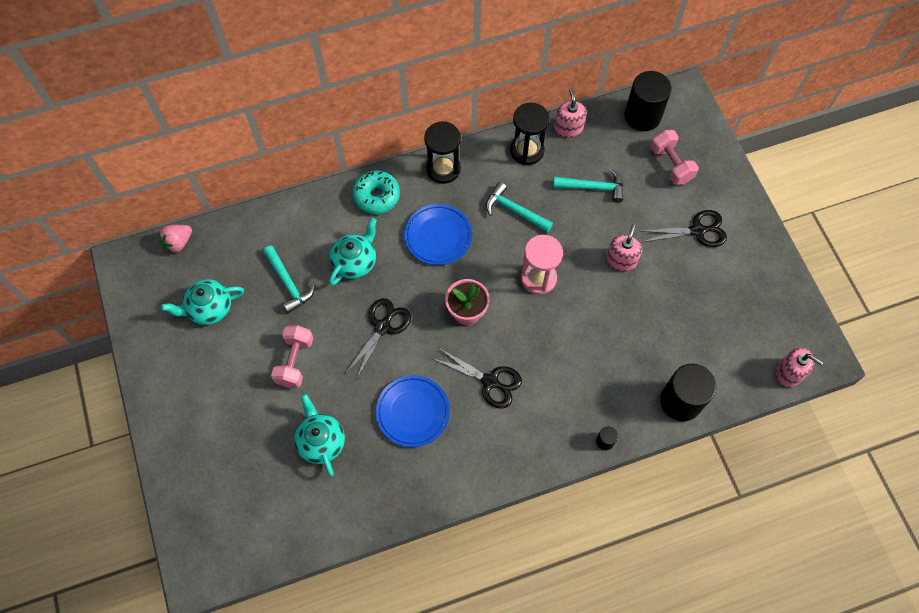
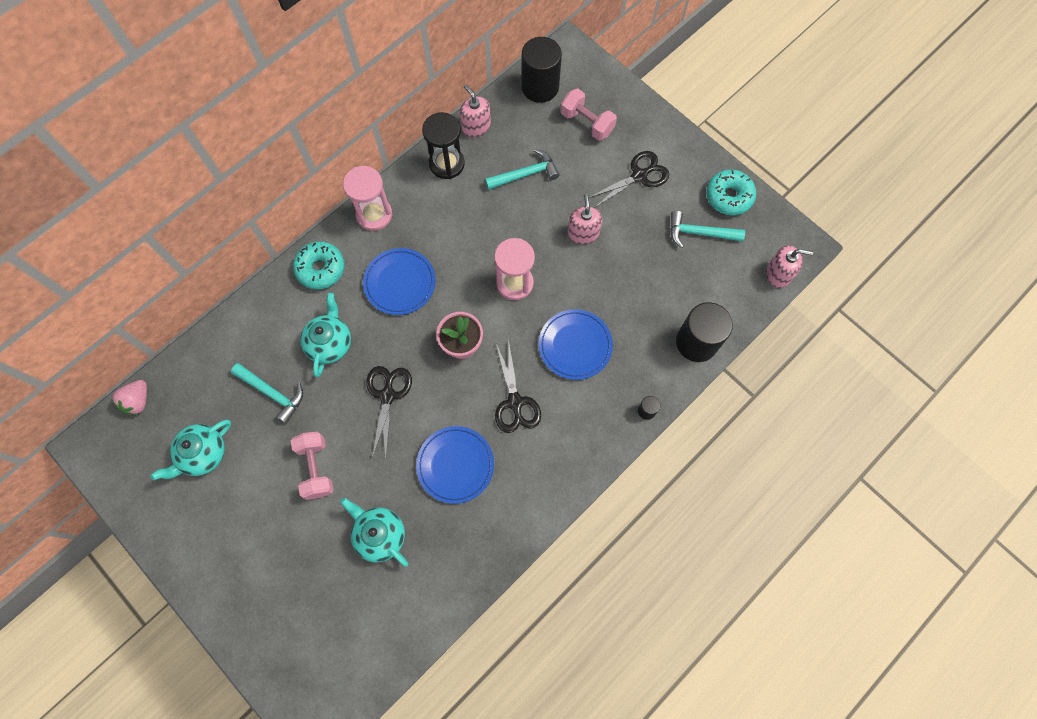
camera: 25 degrees left, 5 degrees up
(443, 169) = (374, 215): black hourglass -> pink hourglass
(490, 381) = (515, 402): black scissors -> black scissors turned 75 degrees clockwise
(514, 210) = (461, 227): turquoise hammer -> turquoise hammer (699, 233)
(567, 356) = (575, 345): none -> blue plate
(774, 283) = (729, 196): none -> turquoise donut

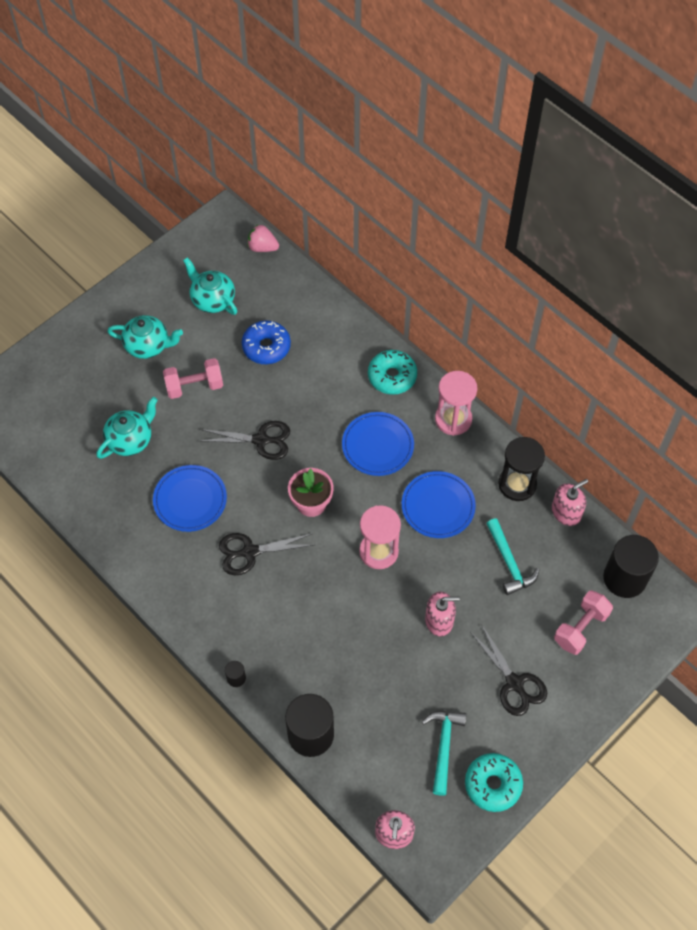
camera: 90 degrees right, 10 degrees down
(272, 393) = (266, 347): turquoise hammer -> blue donut
(330, 343) = (314, 389): turquoise teapot -> turquoise teapot (148, 345)
(575, 345) = (309, 609): blue plate -> blue plate (438, 506)

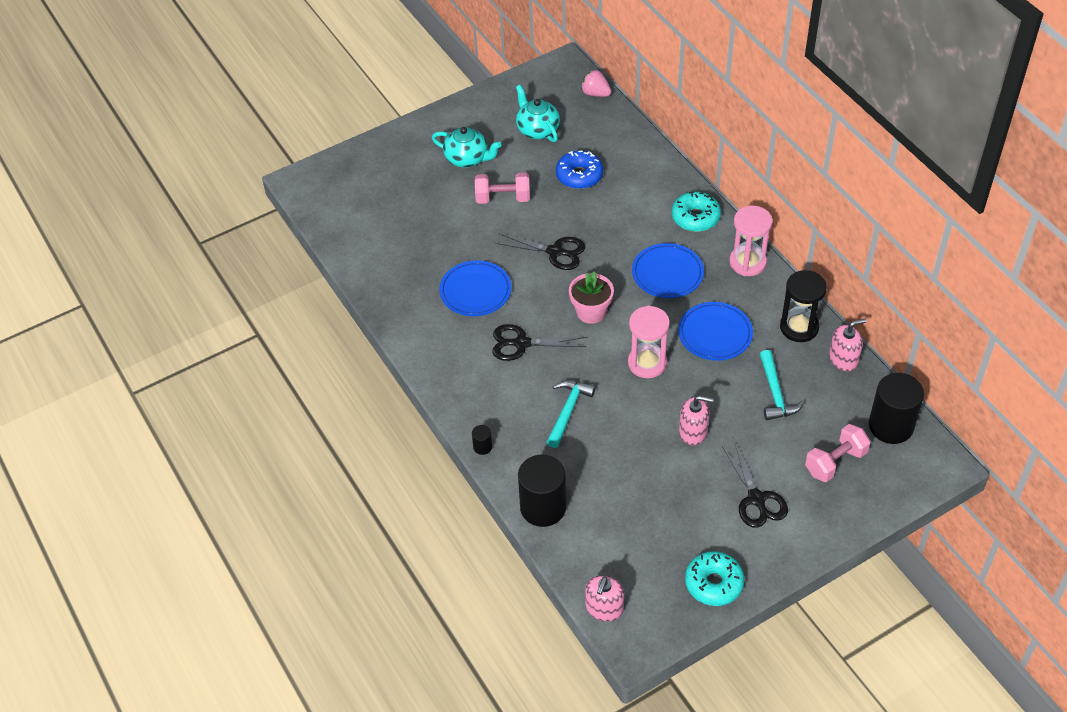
camera: 15 degrees right, 10 degrees down
(130, 440) = (431, 233): turquoise teapot -> none
(443, 746) = (672, 541): turquoise hammer -> turquoise hammer (568, 411)

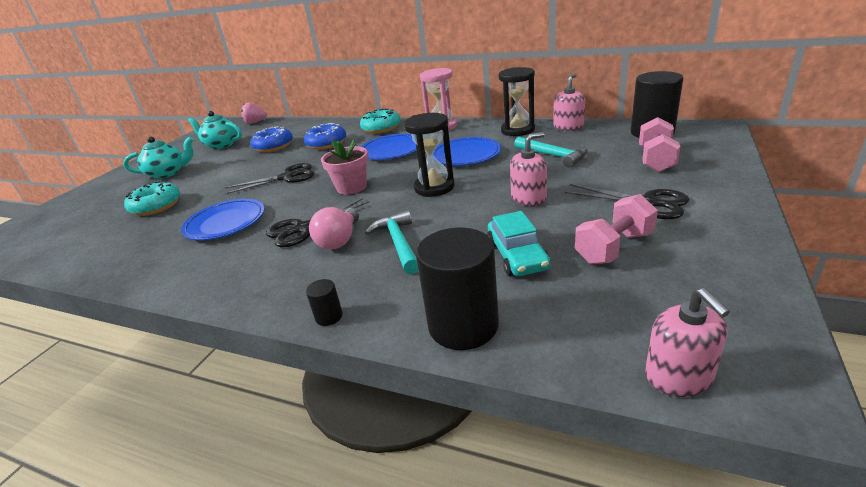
camera: 35 degrees left, 20 degrees down
(503, 198) = (215, 175): pink dumbbell -> pink dumbbell (614, 248)
(535, 377) = (339, 240): none -> pink light bulb
(623, 480) = (517, 256): none -> turquoise car
(626, 210) = (326, 144): none -> blue donut
(647, 363) = (434, 187): pink hourglass -> black hourglass
(714, 583) = (730, 272): turquoise donut -> turquoise donut (156, 206)

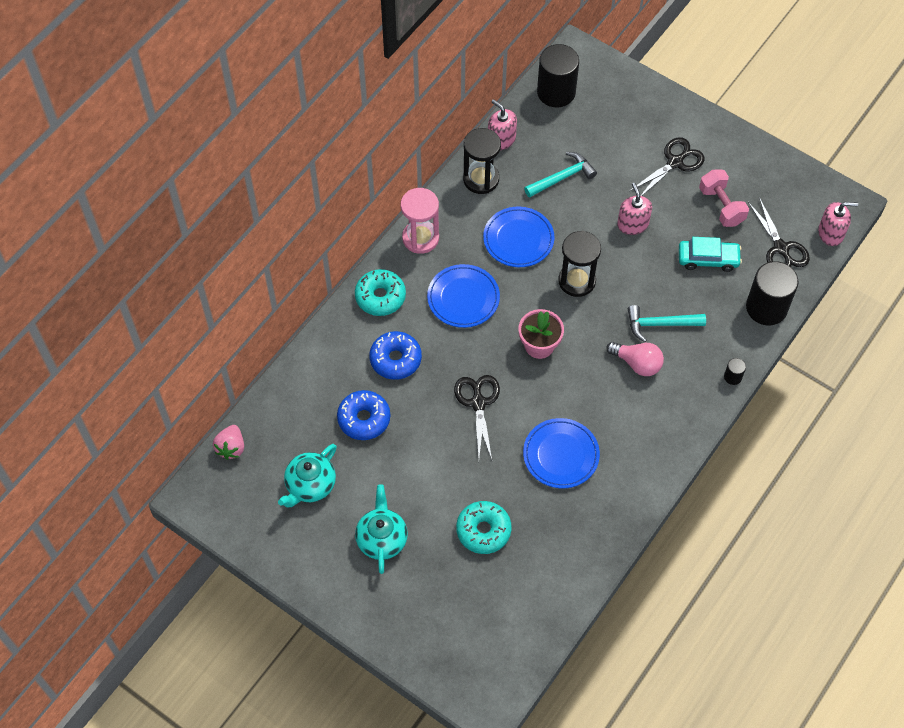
camera: 80 degrees left, 30 degrees up
(303, 228) = (604, 389): black scissors -> black scissors (781, 248)
(655, 160) = (611, 120): pink dumbbell -> none

